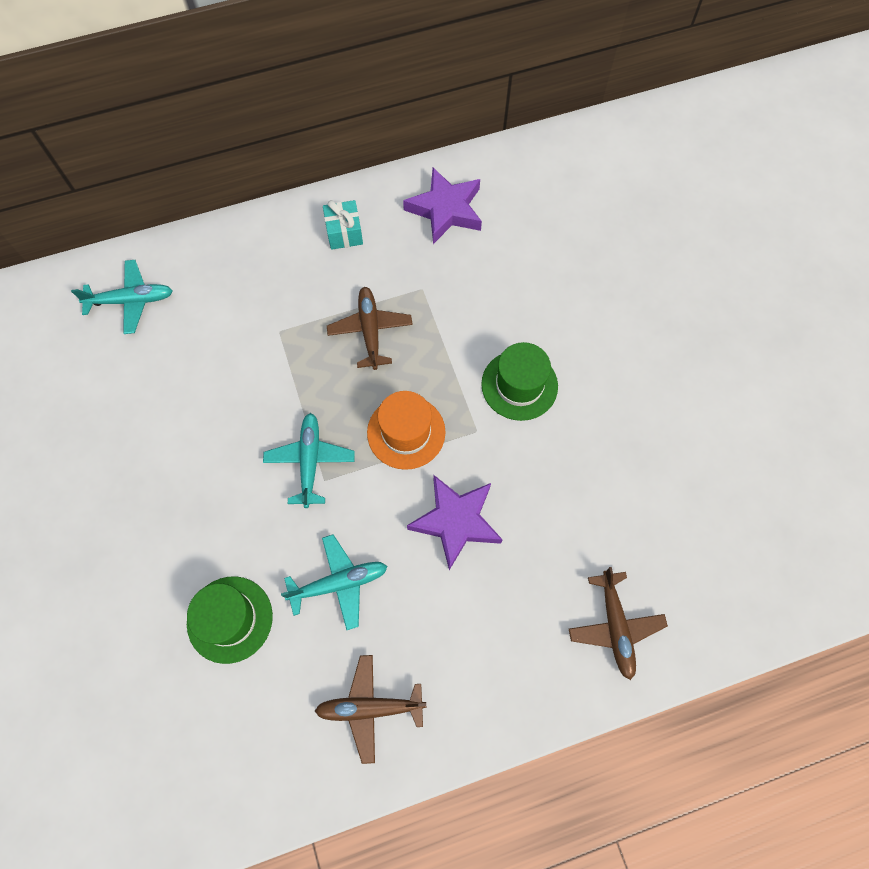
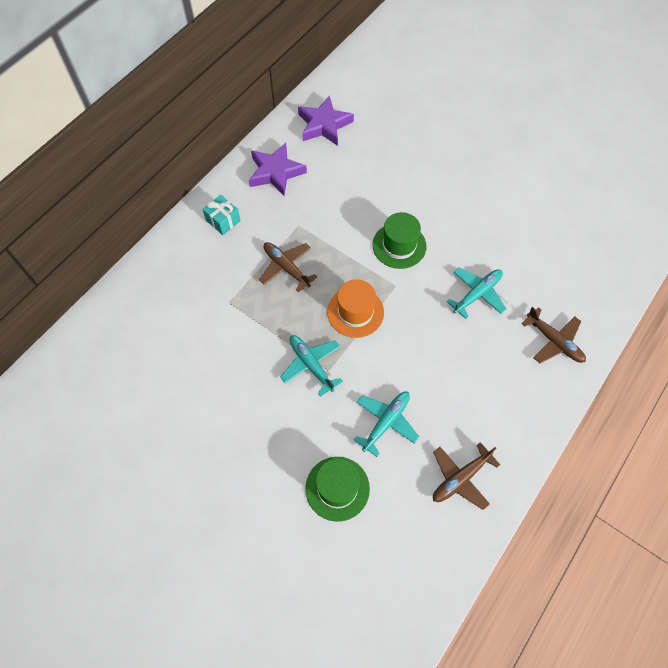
camera: 35 degrees left, 5 degrees down
(131, 300) = (112, 343): turquoise plane -> turquoise plane (477, 294)
(456, 521) = (424, 343): purple star -> purple star (324, 125)

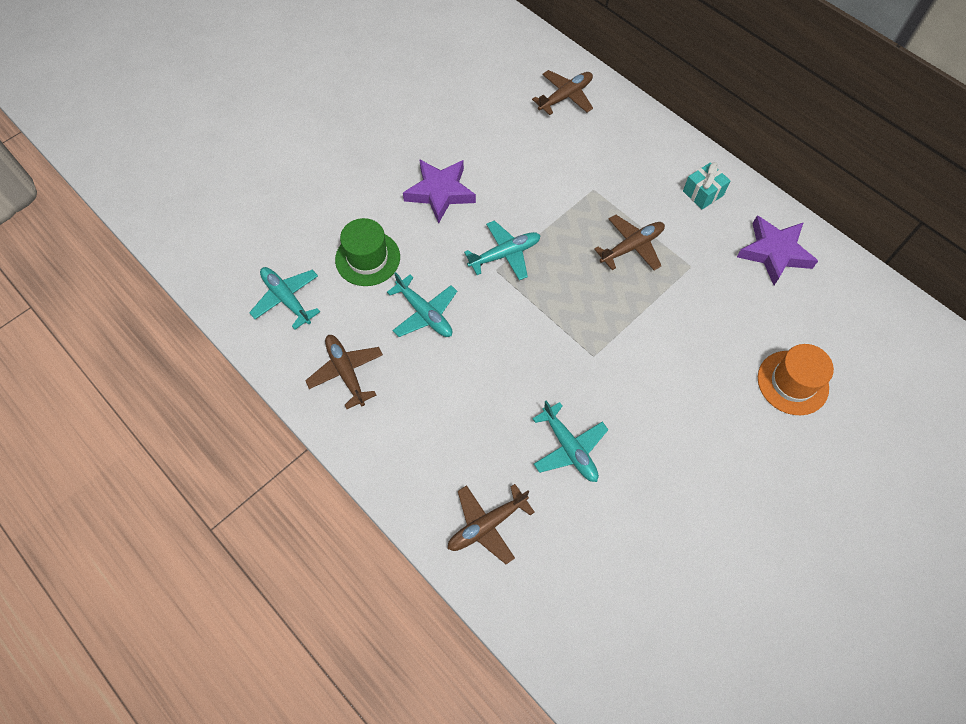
camera: 100 degrees right, 0 degrees up
(116, 338) = (565, 96): none -> brown plane
(324, 125) = (857, 317): purple star -> purple star (440, 192)
(355, 312) = (563, 307): orange hat -> orange hat (792, 382)
(399, 245) = (652, 371): green hat -> none
(399, 558) = (286, 299): none -> turquoise plane

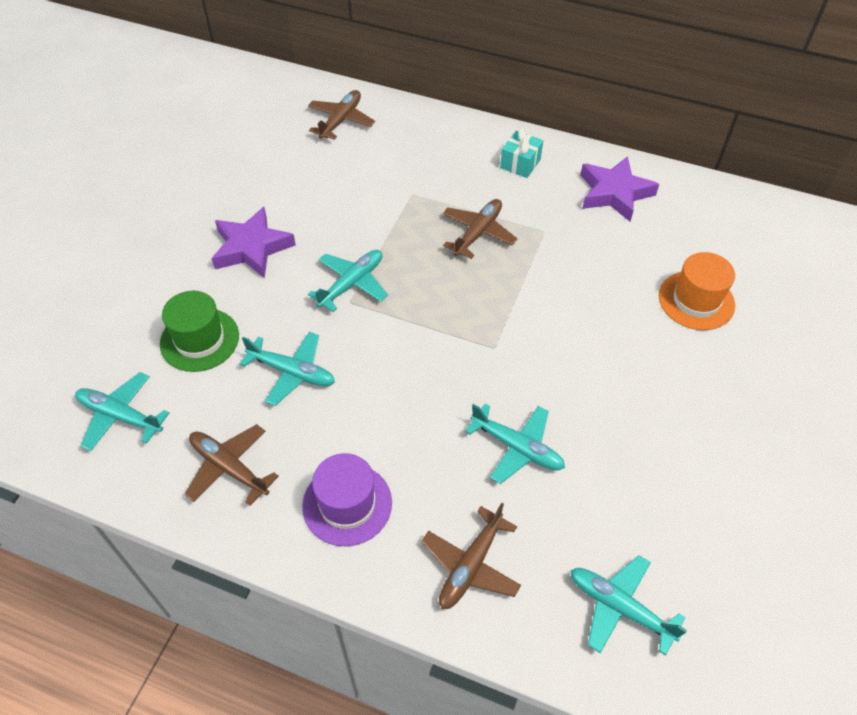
camera: 25 degrees left, 10 degrees down
(418, 437) = (347, 504): none -> purple hat
(583, 608) = (619, 607): none -> turquoise plane

